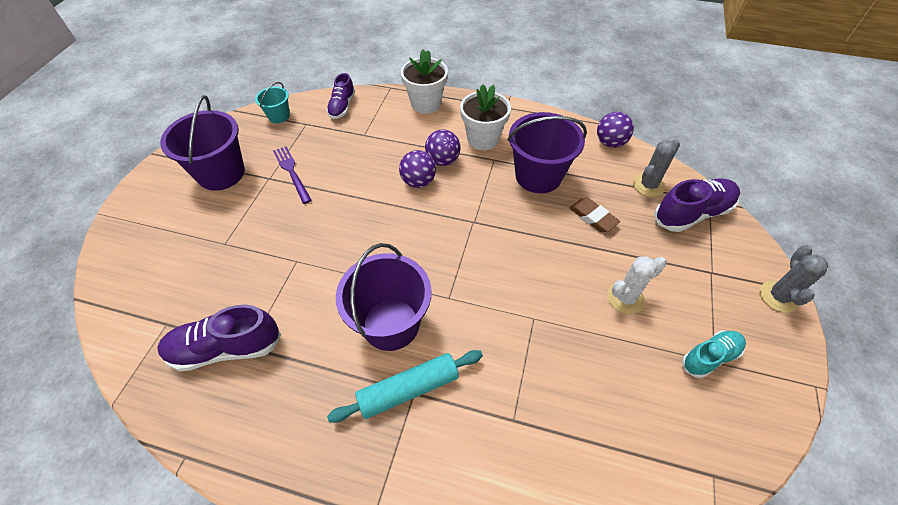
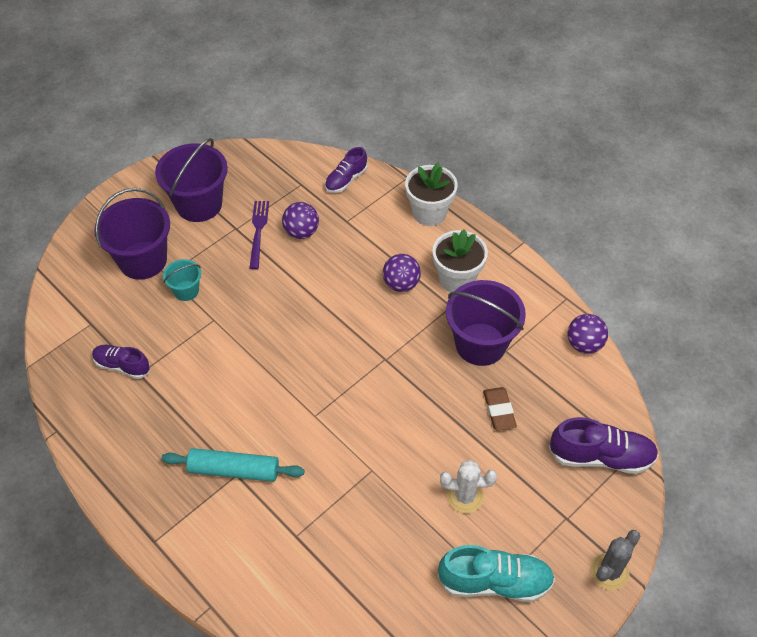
camera: 30 degrees right, 0 degrees up
(225, 348) = (122, 366): purple shoe -> purple shoe, size x0.63
(279, 116) = (281, 164): turquoise bucket -> turquoise bucket (186, 291)
(391, 324) = (254, 412): purple bucket -> purple bucket (143, 260)
(418, 181) = (363, 295): purple ball -> purple ball (301, 232)
(648, 185) = (582, 407): grey cactus -> none
(710, 357) = (495, 582): turquoise shoe -> turquoise shoe, size x1.58

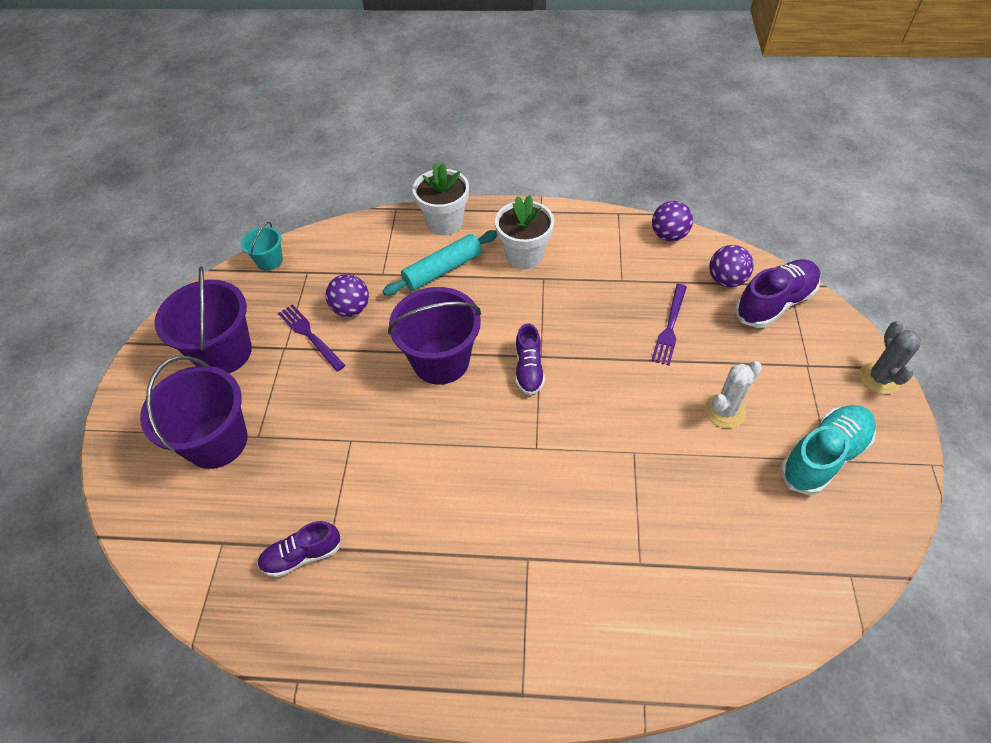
camera: 40 degrees left, 0 degrees up
(186, 291) = (294, 435): turquoise bucket -> turquoise bucket (269, 261)
(234, 470) = (521, 556): turquoise rolling pin -> turquoise rolling pin (442, 269)
(346, 180) = (345, 243): purple shoe -> purple shoe (529, 369)
(401, 284) = (484, 290): purple ball -> purple ball (726, 280)
(480, 344) = (598, 289): purple bucket -> purple bucket (441, 361)
(499, 410) = (670, 327): brown eraser -> purple fork

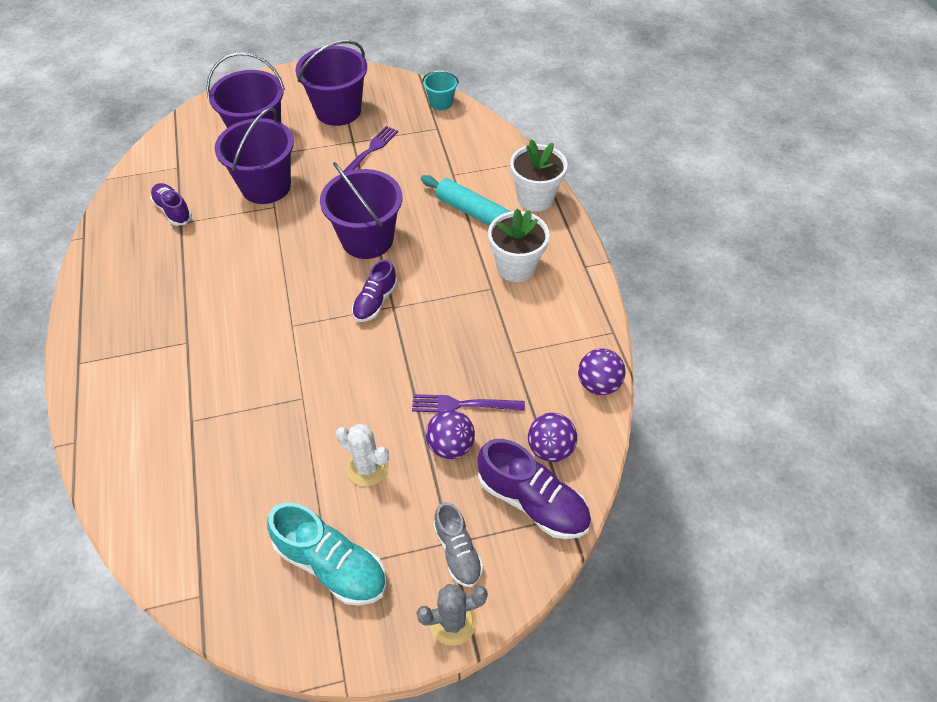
camera: 70 degrees right, 0 degrees up
(312, 444) = (266, 186): none -> purple bucket
(351, 309) = (406, 167): purple ball -> purple ball (450, 446)
(529, 369) = (375, 301): purple shoe -> purple shoe turned 45 degrees counterclockwise
(816, 362) = (457, 551): none -> grey shoe

